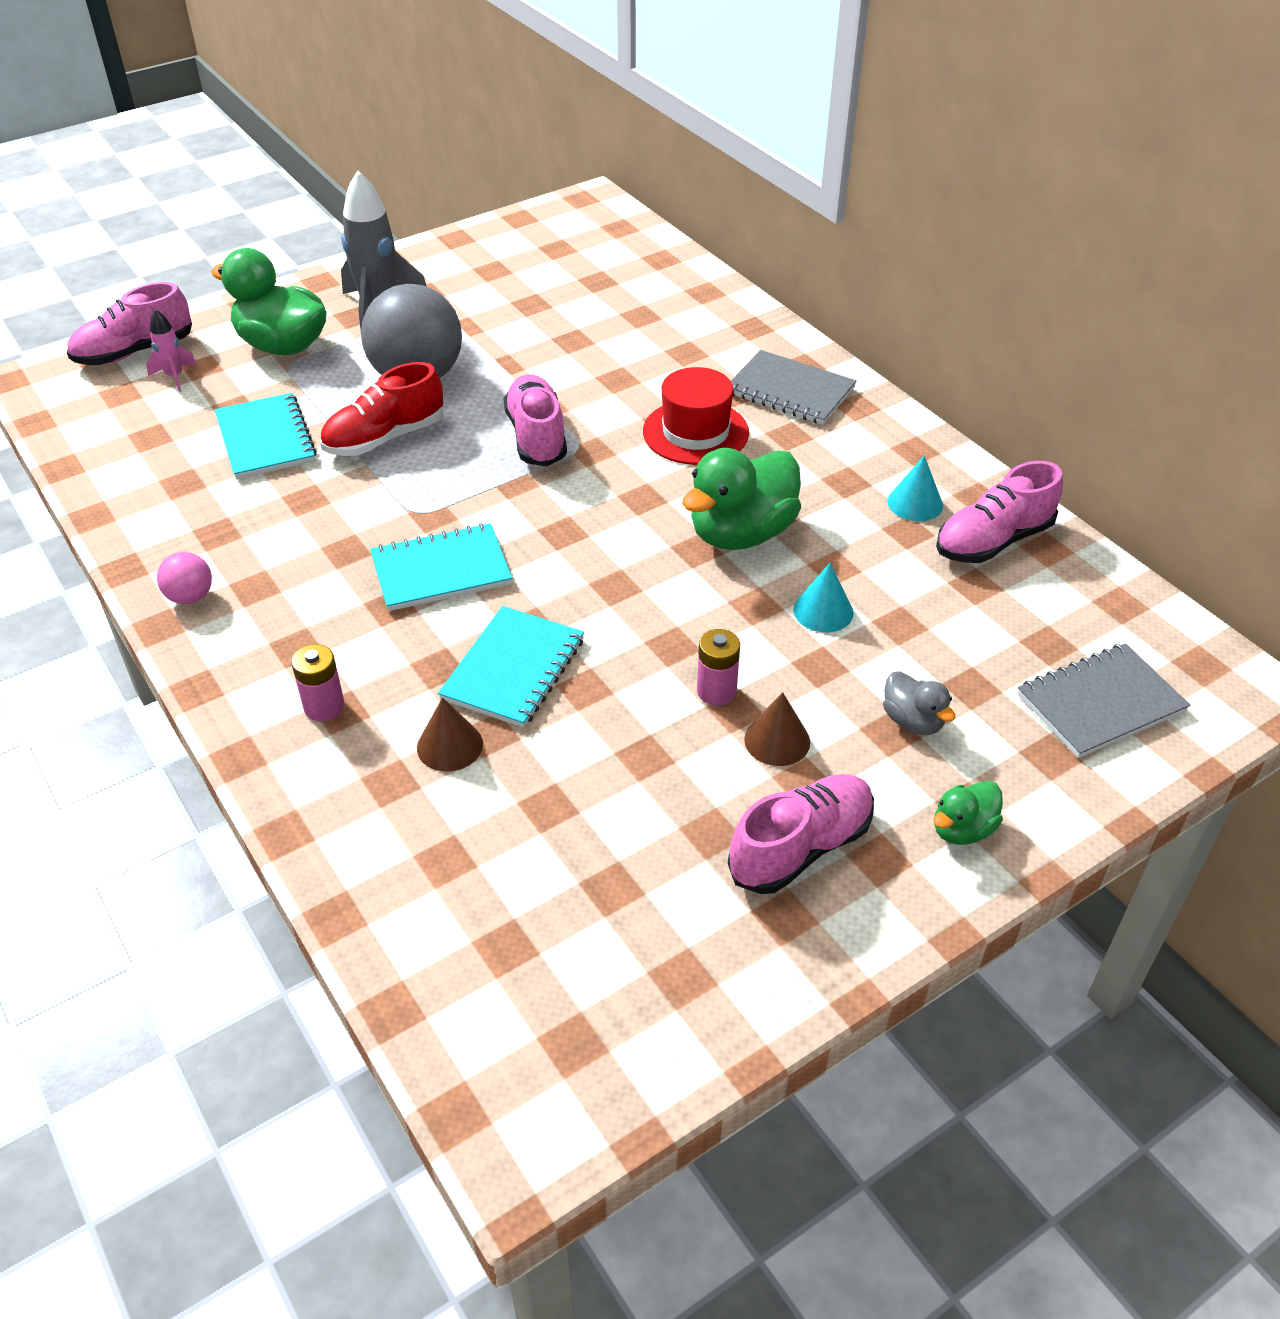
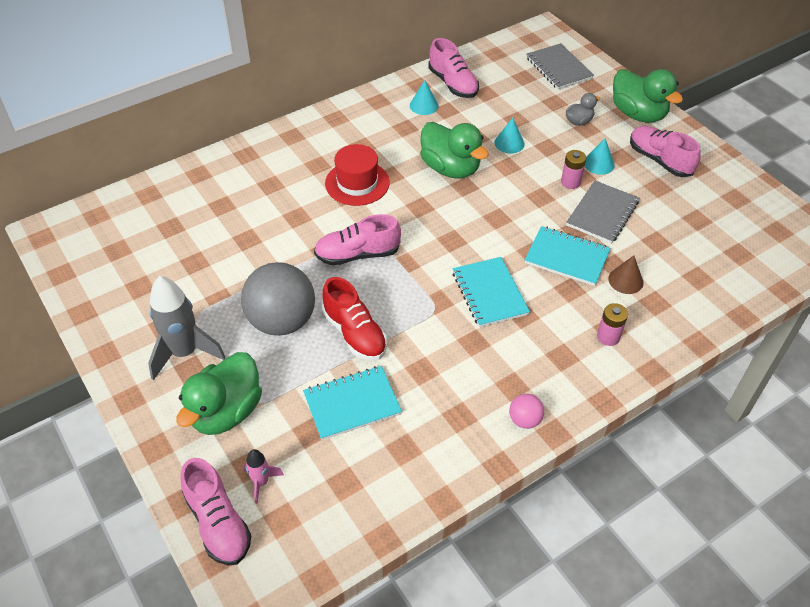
camera: 90 degrees left, 5 degrees up
(777, 740) = (599, 164): brown cone -> turquoise cone
(790, 391) = (318, 142): grey notebook -> grey notebook (602, 214)
(962, 829) = (638, 114): green duck -> green duck, size x1.98

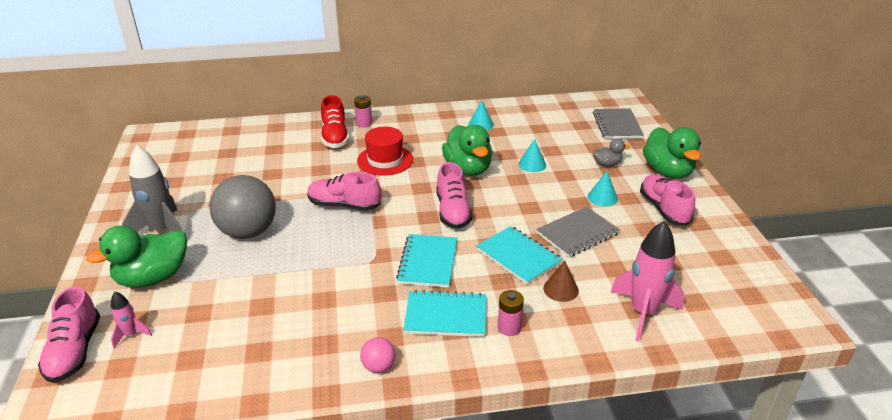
camera: 25 degrees right, 15 degrees down
(352, 404) = (248, 304): turquoise notebook -> turquoise notebook (446, 316)
(355, 333) = (294, 257): red shoe -> red shoe (335, 137)
(453, 84) = (516, 116): pink shoe -> pink shoe (453, 211)
(570, 182) = (565, 204): pink battery -> pink battery (364, 123)
(706, 280) = (643, 313): none -> pink rocket

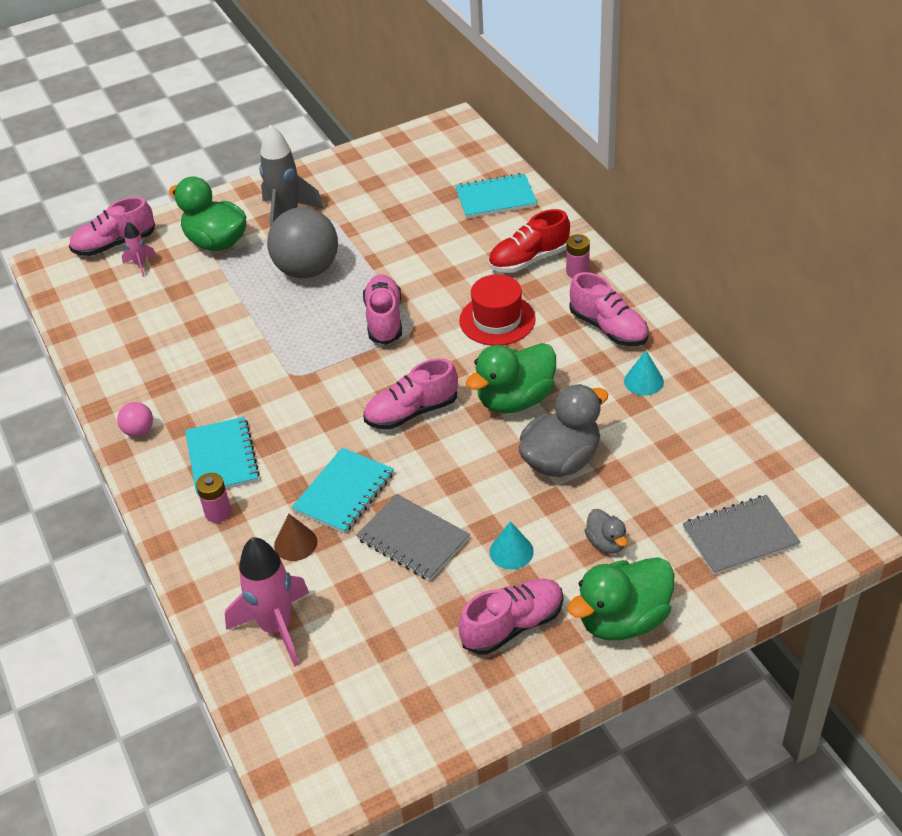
camera: 75 degrees right, 10 degrees up
(426, 125) = (608, 328): none -> pink shoe
(428, 262) = (305, 419): turquoise notebook -> turquoise notebook (495, 198)
(532, 164) = (561, 460): turquoise cone -> grey duck

